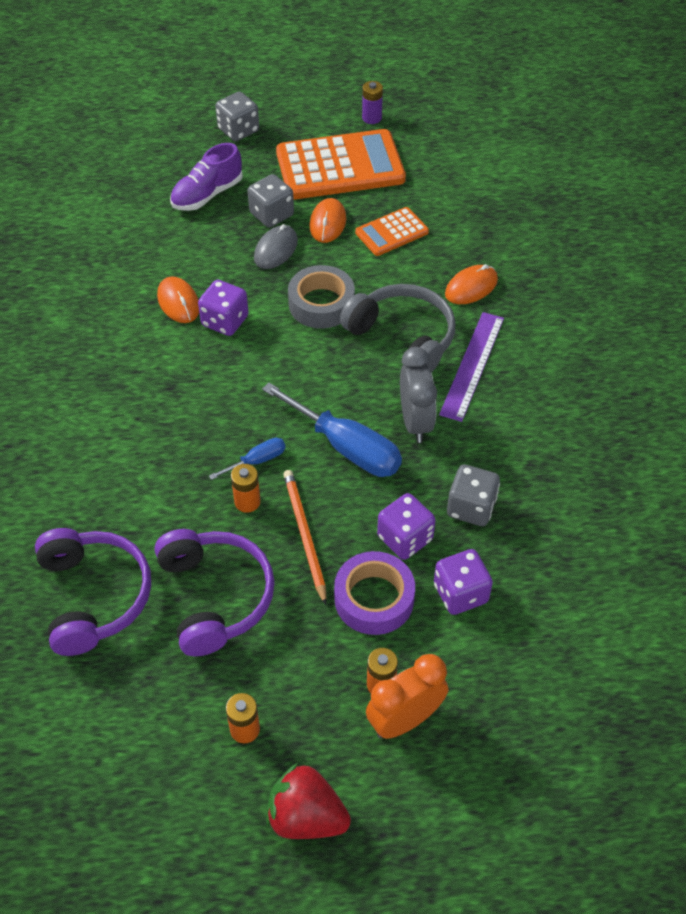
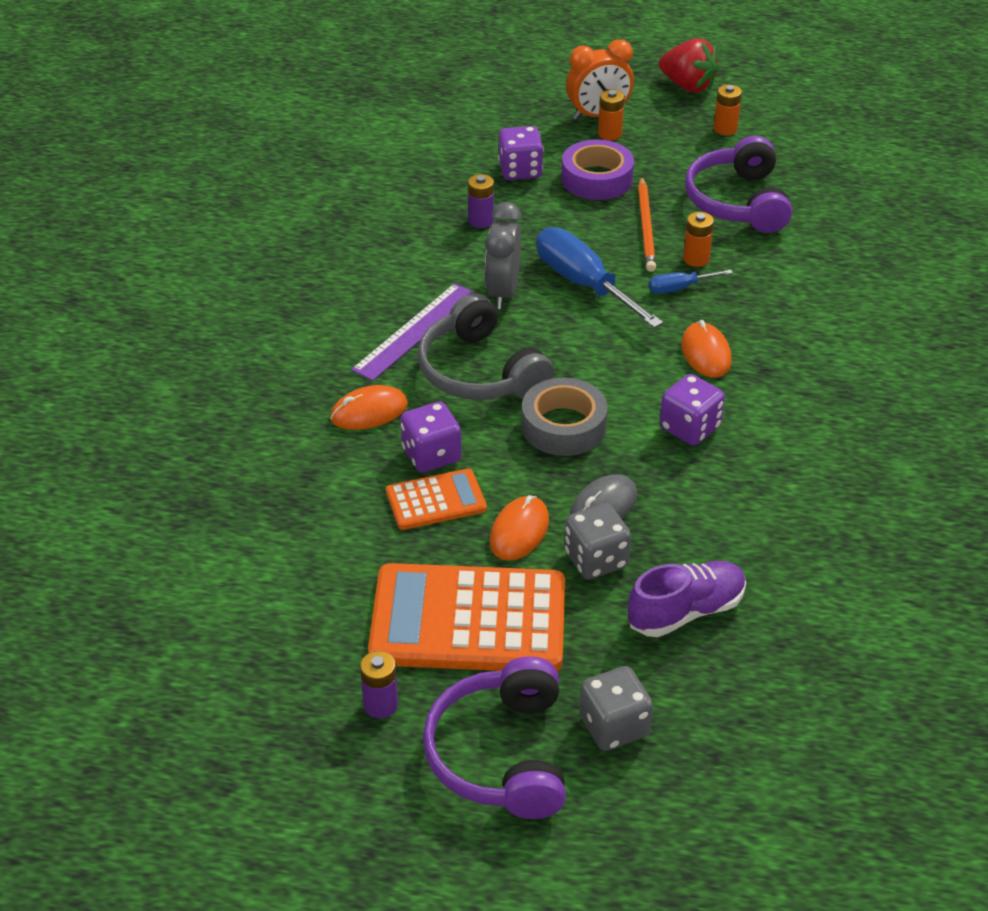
camera: 165 degrees left, 10 degrees down
(94, 596) = (849, 219): purple headphones -> purple headphones (501, 754)
(178, 302) = (746, 461): orange mouse -> orange mouse (706, 353)
(405, 538) = (553, 210): purple dice -> purple dice (431, 455)
(471, 507) = (481, 220): grey dice -> purple battery

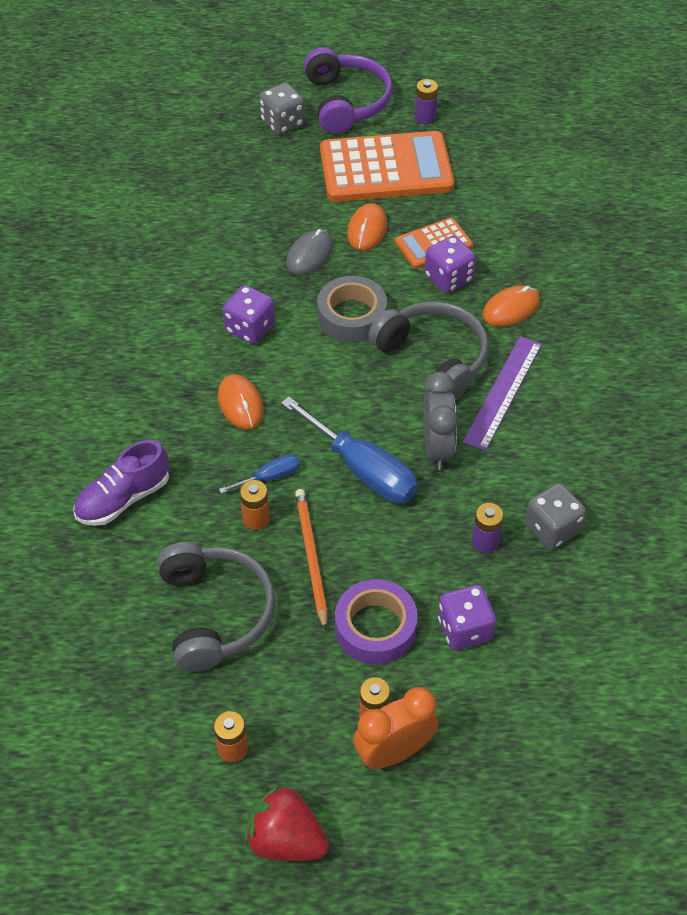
camera: 170 degrees right, 10 degrees up
(596, 560) = (309, 217): grey dice -> grey dice (552, 528)
(685, 612) = (244, 191): purple shoe -> purple shoe (123, 498)
(738, 202) = (214, 613): purple headphones -> grey headphones

